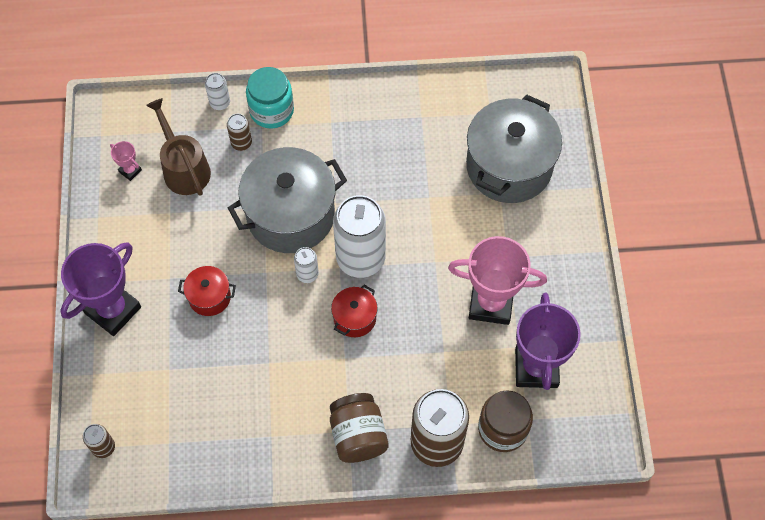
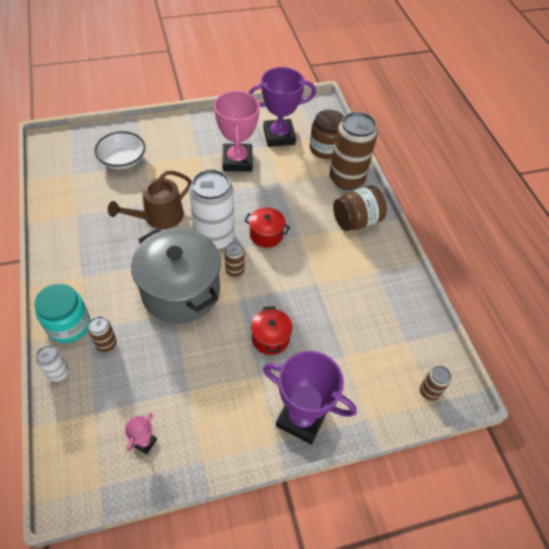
camera: 105 degrees left, 10 degrees down
(184, 168) = (138, 389): brown watering can -> brown watering can (159, 217)
(307, 274) = (235, 270): white can -> brown can
(509, 166) = (122, 160): grey pot -> white bowl

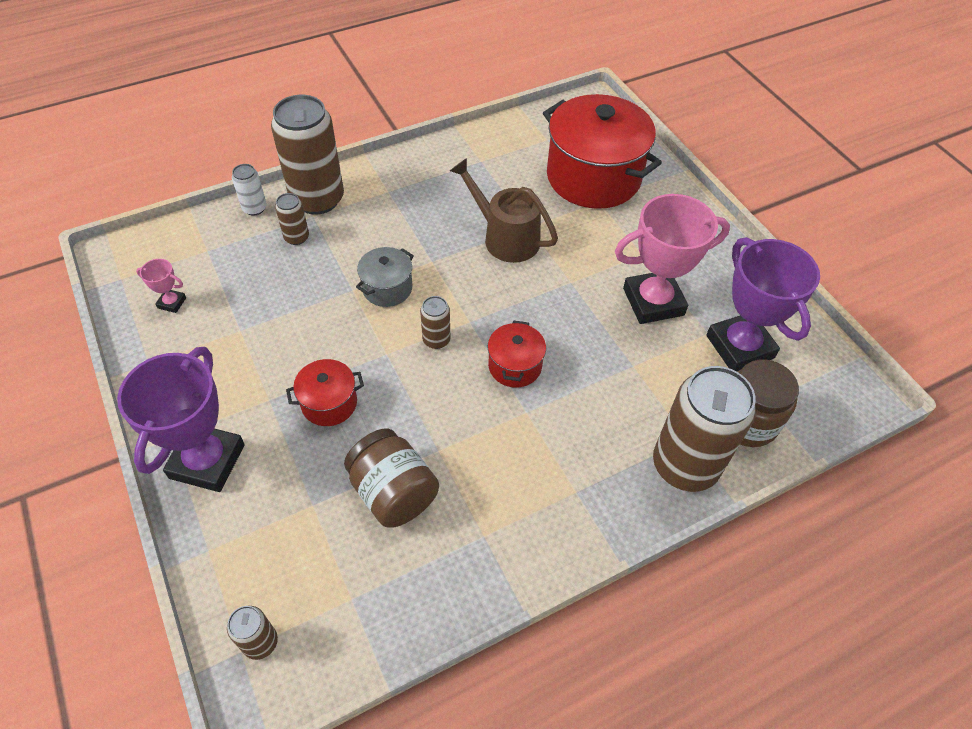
camera: 80 degrees right, 0 degrees up
(69, 325) = (317, 199): turquoise jar -> brown can
(122, 160) = (593, 177): white bowl -> red pot
(181, 291) = (387, 288): grey pot -> grey pot, size x0.47
(214, 238) = (488, 305): white can -> none
(356, 221) = (590, 492): brown jar -> brown jar (393, 492)

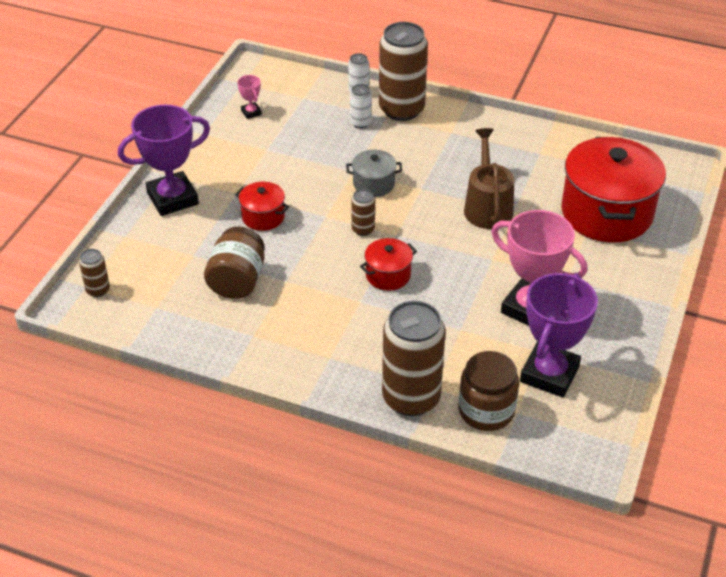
camera: 50 degrees right, 10 degrees down
(296, 237) = (360, 123): brown can -> white can

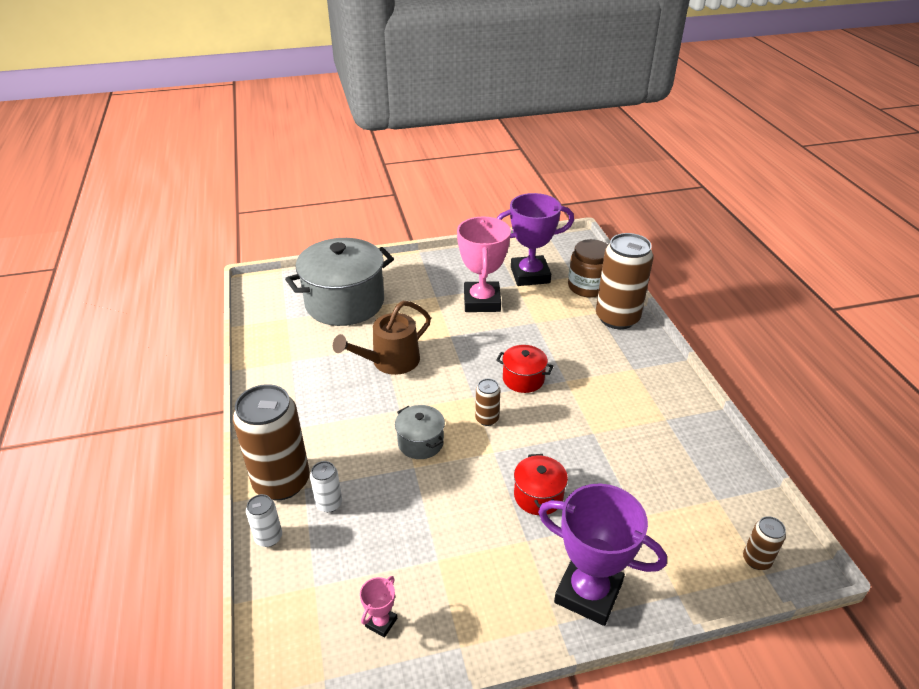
camera: 125 degrees left, 5 degrees down
(237, 281) = (629, 464): brown jar -> none
(606, 213) = (345, 303): red pot -> grey pot

